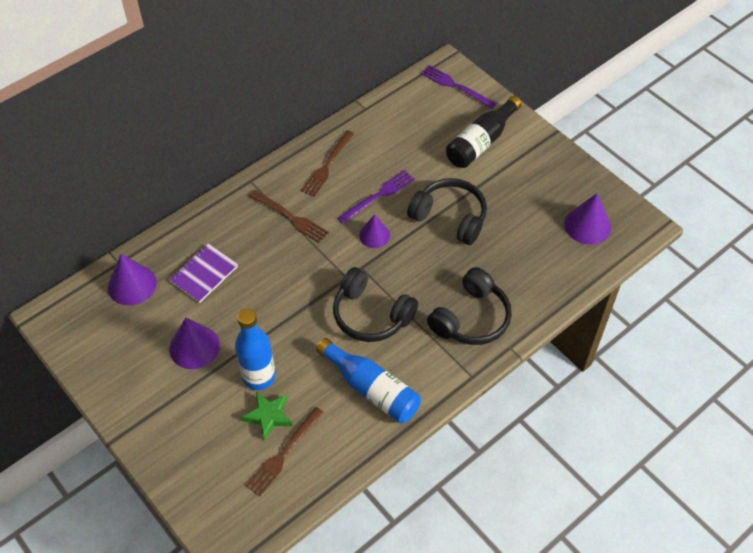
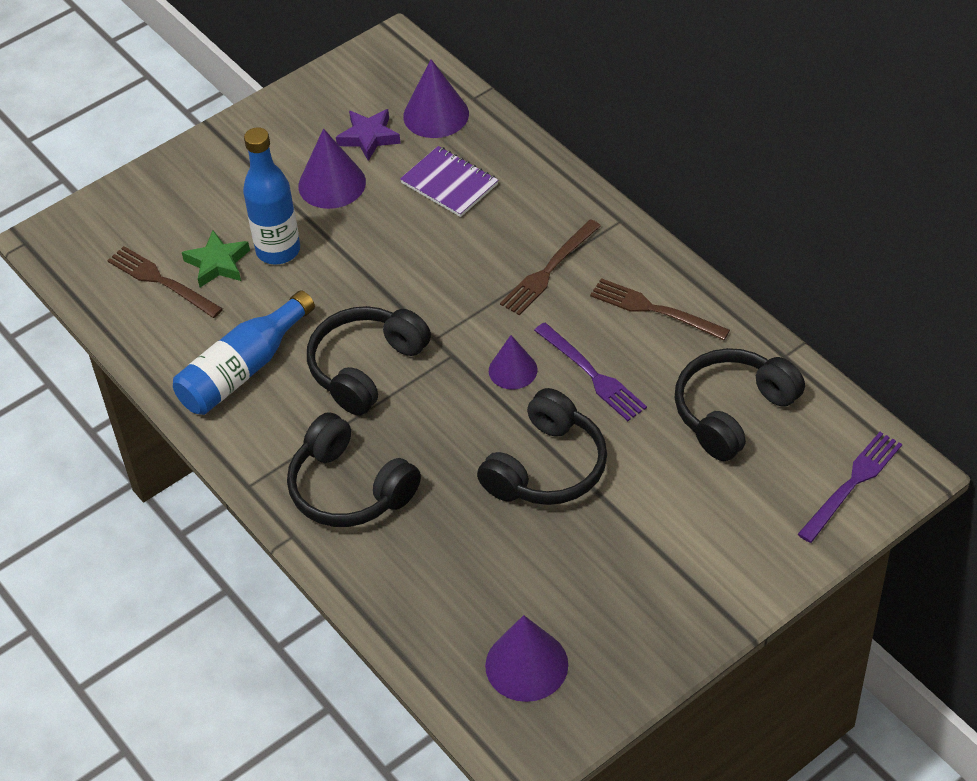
camera: 95 degrees right, 5 degrees down
(148, 326) = (369, 137): none -> purple star
(407, 132) = (732, 412): none -> black headphones
(481, 142) = (716, 517): black bottle -> none

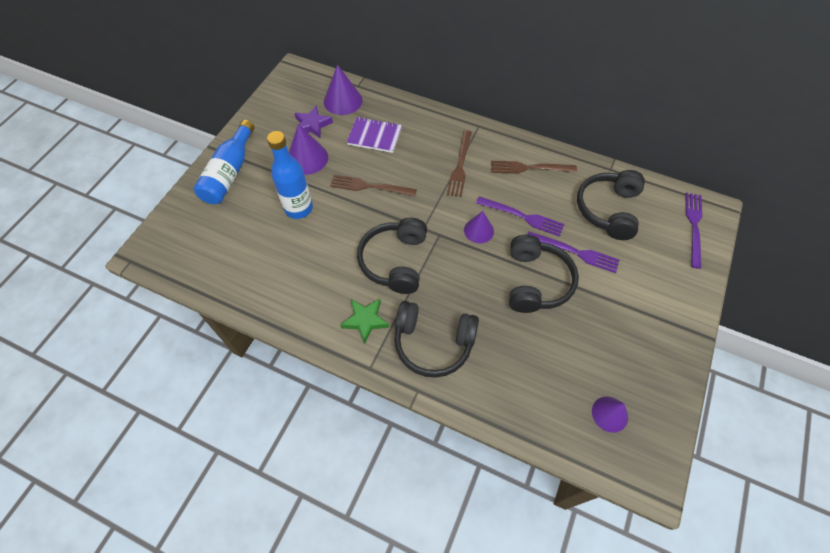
camera: 30 degrees left, 10 degrees up
(161, 281) = (236, 254): brown fork -> brown fork (369, 186)
(218, 263) = (266, 229): green star -> green star (365, 320)
(243, 369) = (321, 291): blue bottle -> blue bottle (230, 173)
(526, 665) = (610, 414): purple cone -> purple cone, size x0.66
(635, 451) = (575, 252): none -> purple fork

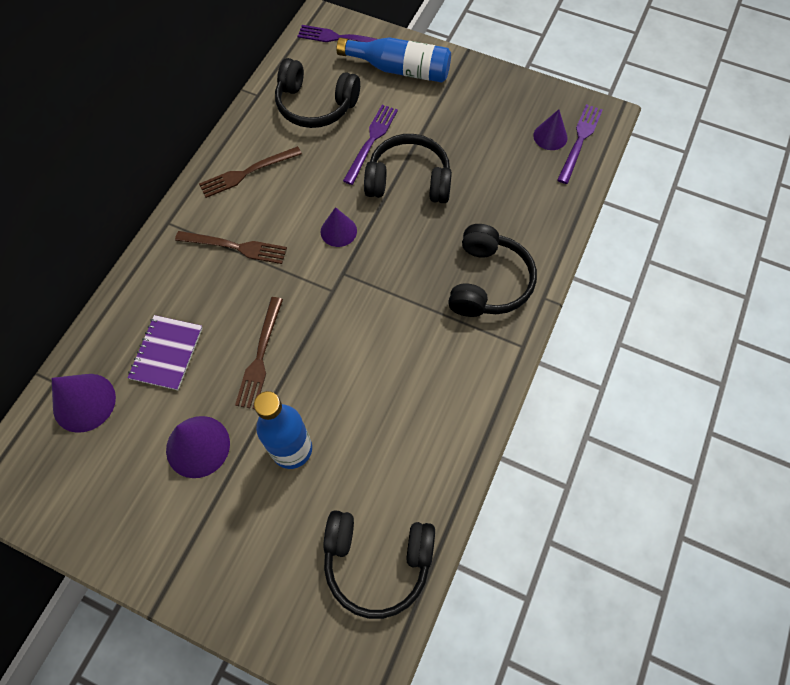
camera: 90 degrees left, 5 degrees up
(230, 173) = (214, 565): blue bottle -> blue bottle (400, 69)
(312, 125) = (129, 444): purple star -> none
(365, 320) = (464, 353): green star -> none
(395, 261) = (381, 322): black headphones -> black headphones (377, 561)
(522, 216) = (320, 185): purple fork -> purple fork (580, 141)
(529, 168) = (247, 173): brown fork -> brown fork turned 60 degrees clockwise

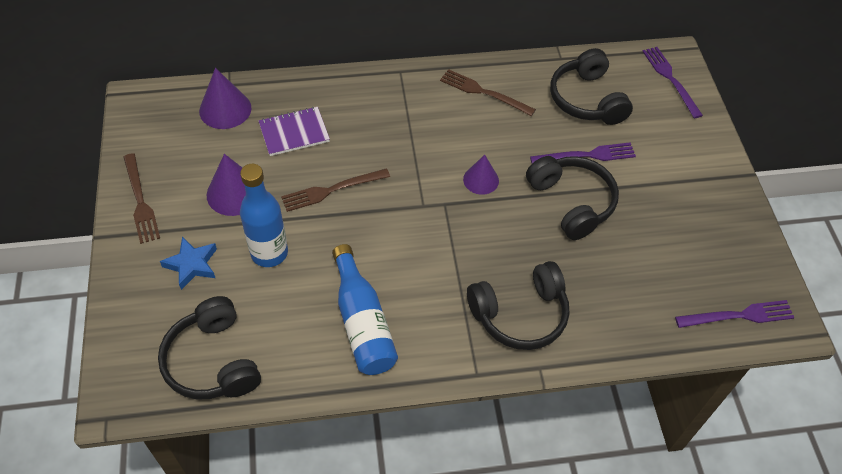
camera: 55 degrees right, 10 degrees down
(235, 247) = (412, 122): brown fork -> brown fork (140, 201)
(255, 529) = (192, 265): none -> blue star
(400, 69) = (679, 136): blue bottle -> blue bottle (362, 322)
(550, 136) = (720, 288): purple cone -> none

